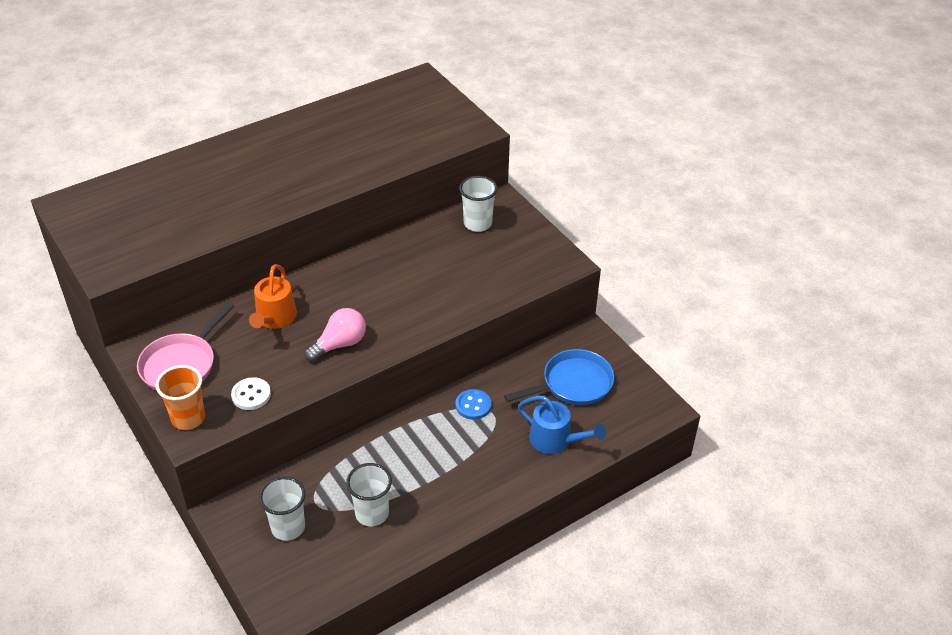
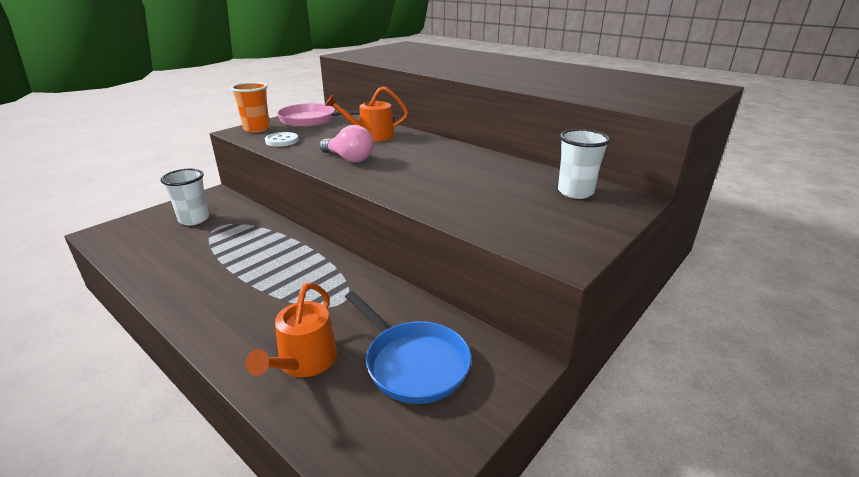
camera: 75 degrees right, 15 degrees down
(372, 513) = (201, 253): white cup -> none
(473, 405) = (351, 286): blue button -> none
(555, 440) = (304, 362): blue watering can -> orange watering can

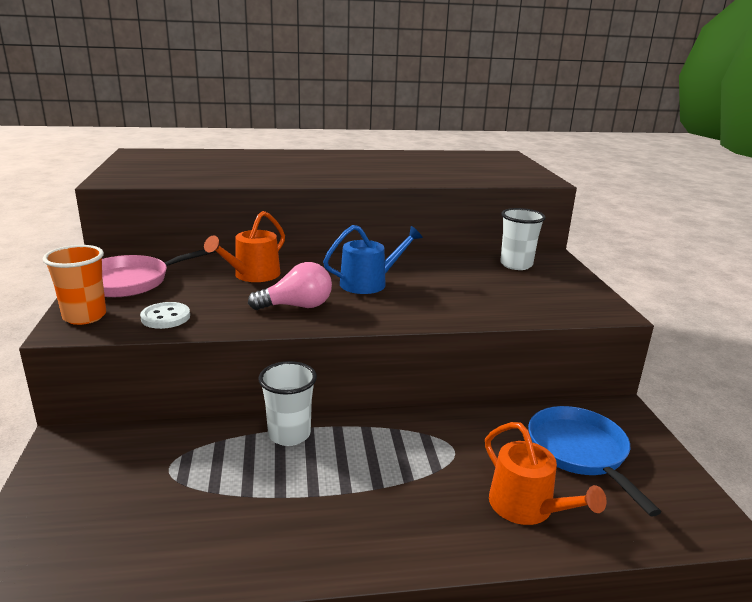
camera: 50 degrees left, 5 degrees down
(194, 219) = (113, 481): white cup -> white cup (289, 434)
(413, 363) = (580, 452): blue pan -> blue pan turned 105 degrees counterclockwise
(423, 162) = (369, 283): none -> blue watering can

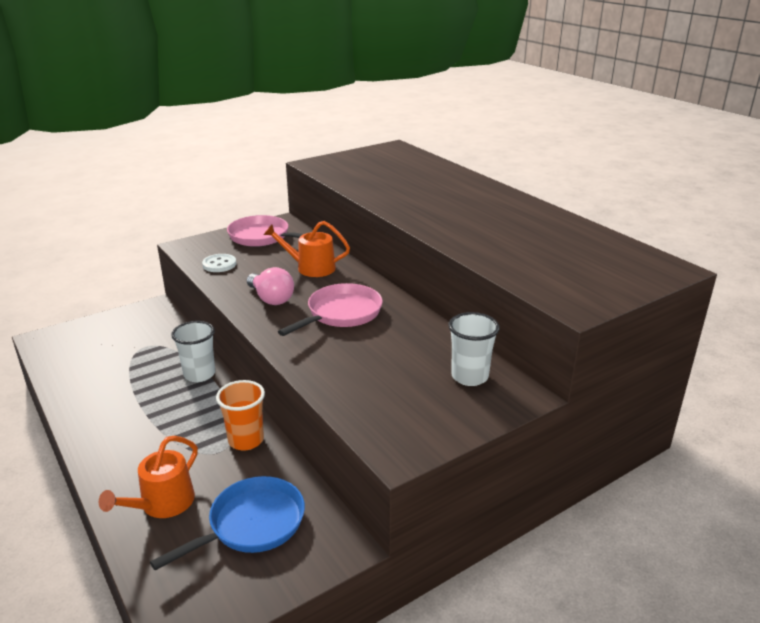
camera: 65 degrees right, 5 degrees up
(84, 316) = (203, 244): orange cup -> orange cup (246, 440)
(369, 283) = (341, 313): blue watering can -> pink pan

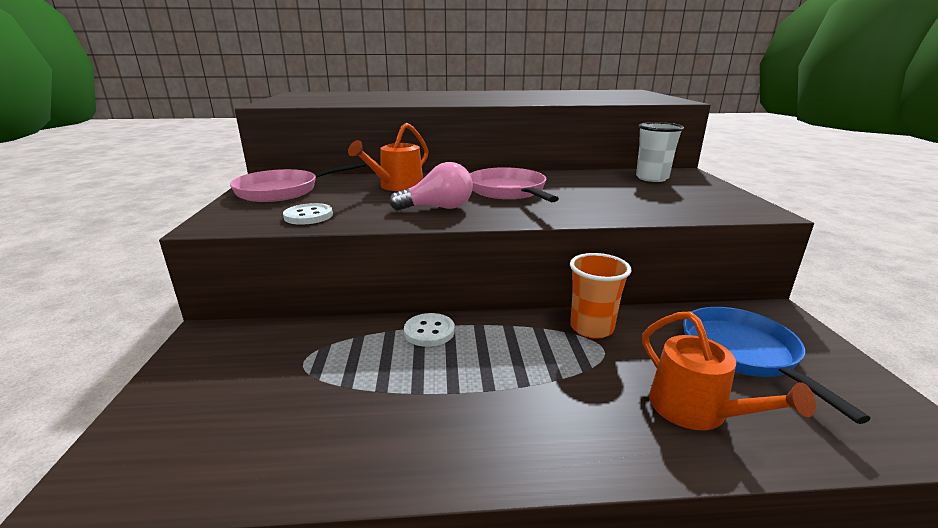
camera: 60 degrees left, 5 degrees down
(199, 374) = (429, 331): white cup -> white button

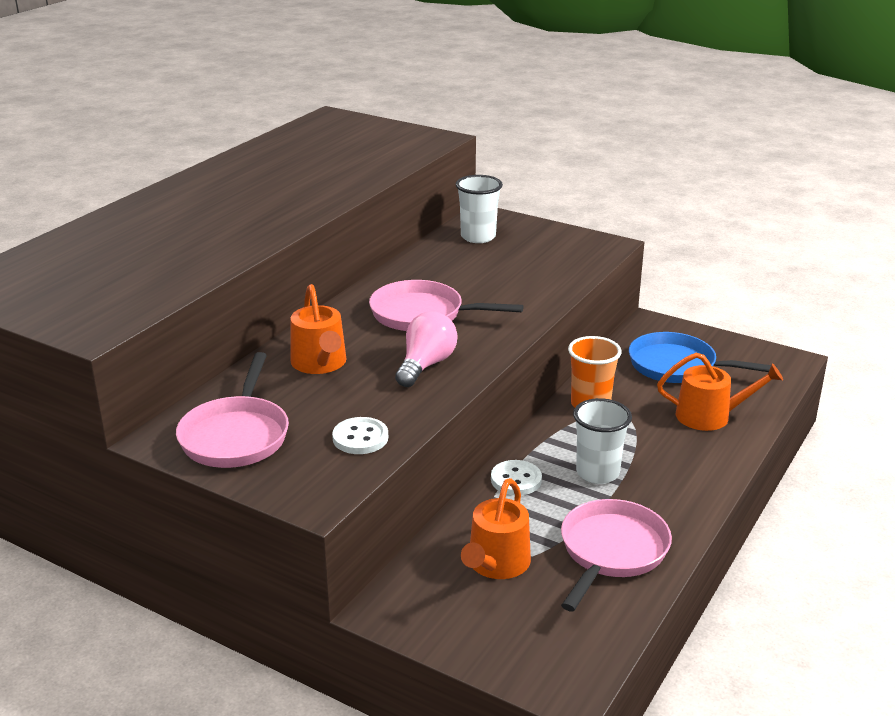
camera: 55 degrees left, 5 degrees up
(294, 364) = (496, 564): none -> orange watering can
(358, 428) = (611, 551): none -> pink pan
(488, 370) = (597, 473): none -> white cup

